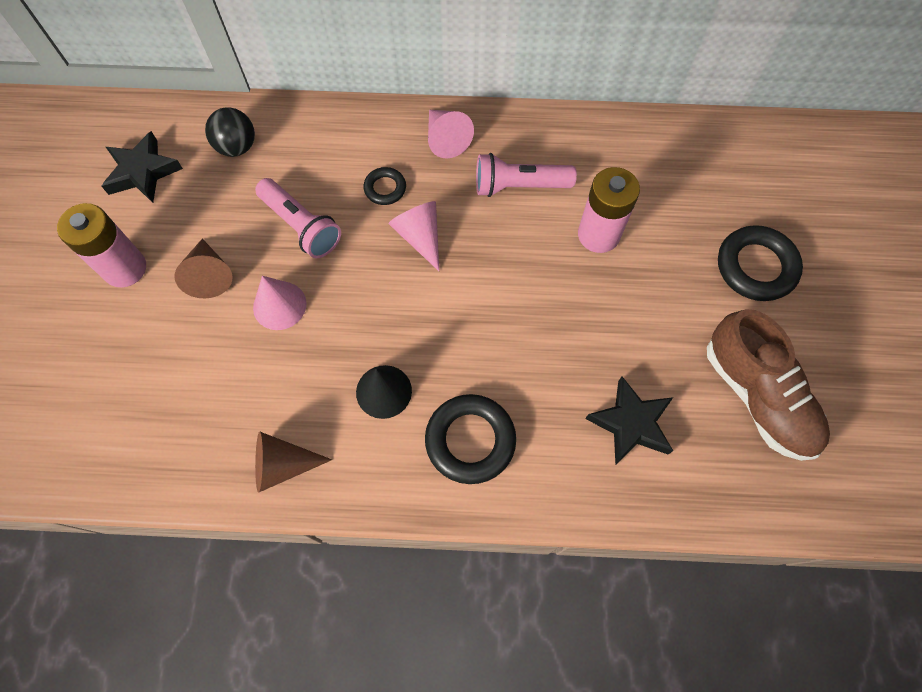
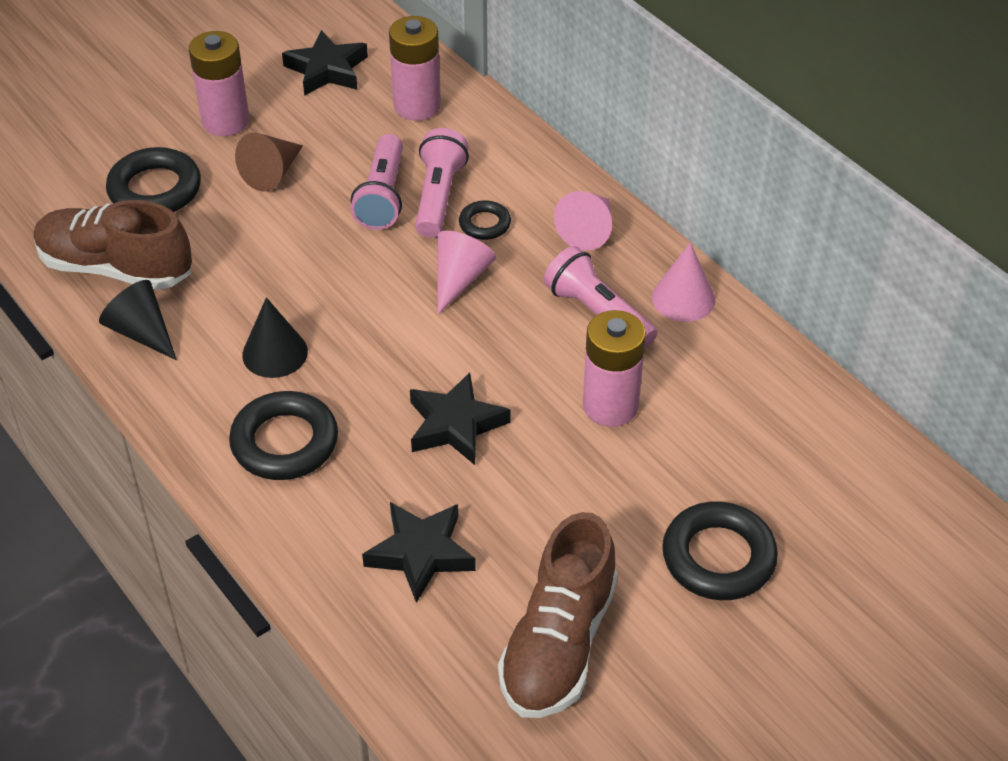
camera: 50 degrees right, 20 degrees down
(146, 361) = (155, 189): none -> black ring
(200, 441) = (116, 268): none -> brown shoe
(237, 147) = (417, 106): black ball -> pink battery
(279, 305) = (289, 233): pink cone -> pink cone (683, 298)
(283, 465) = (142, 332): brown cone -> black cone
(334, 195) = (438, 196): none -> pink flashlight
(542, 328) = (455, 425): none -> black star

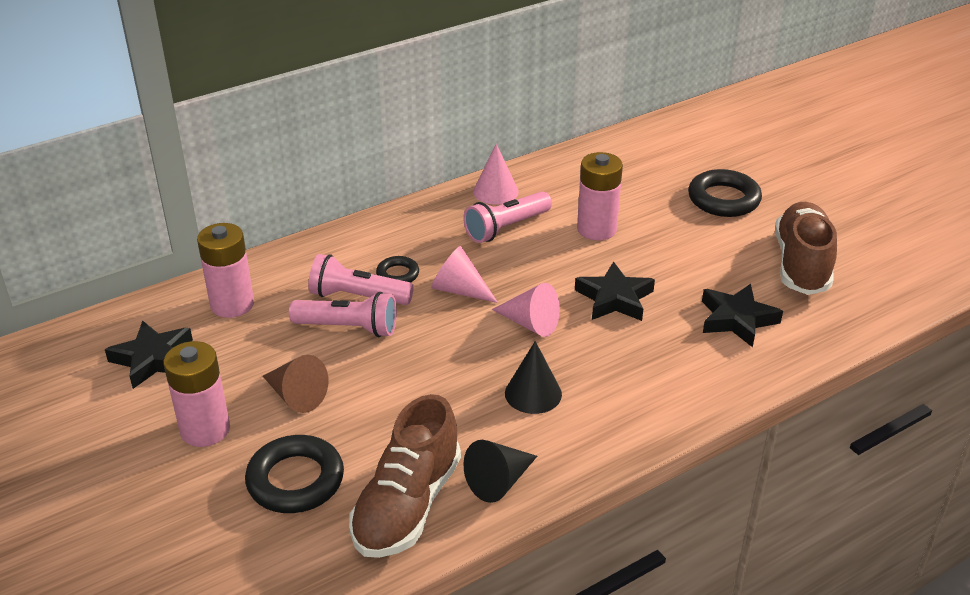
camera: 85 degrees left, 10 degrees down
(284, 442) = (633, 387): black ring -> none
(558, 643) = (801, 264): brown shoe -> brown shoe turned 105 degrees counterclockwise
(588, 230) = (416, 225): pink cone -> pink cone (530, 323)

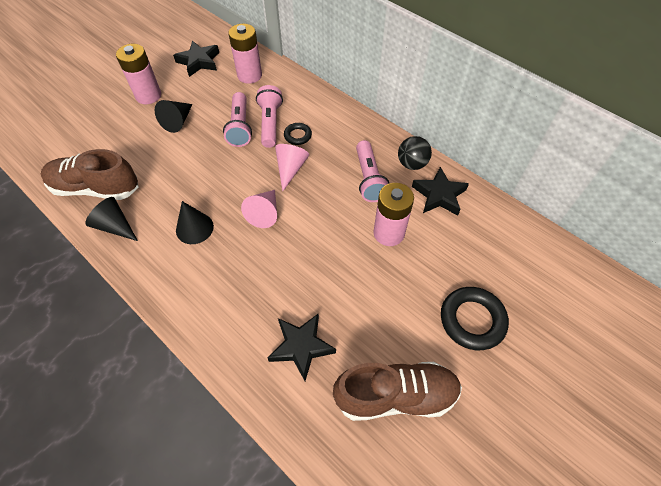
camera: 75 degrees right, 20 degrees up
(295, 480) = (113, 139): black ring -> none
(296, 396) = (178, 121): brown cone -> black cone
(495, 191) = (412, 164): pink cone -> black ball
(506, 228) = (369, 179): pink flashlight -> pink flashlight turned 135 degrees counterclockwise
(614, 298) = (305, 258): black star -> black star (439, 195)

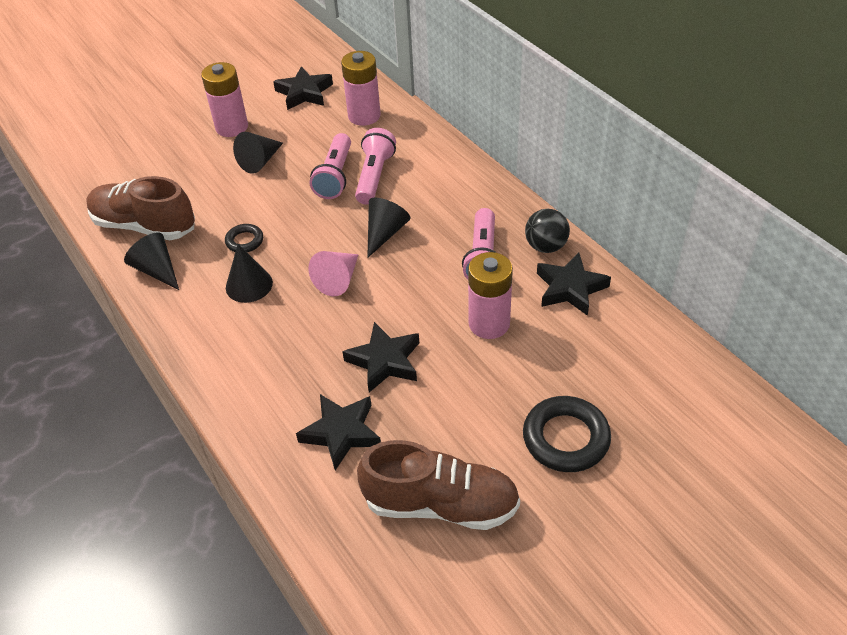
camera: 15 degrees right, 10 degrees down
(290, 169) = (385, 233): pink cone -> black cone
(297, 136) = (405, 195): black ring -> black ring (244, 241)
(319, 278) = (384, 361): none -> black star

